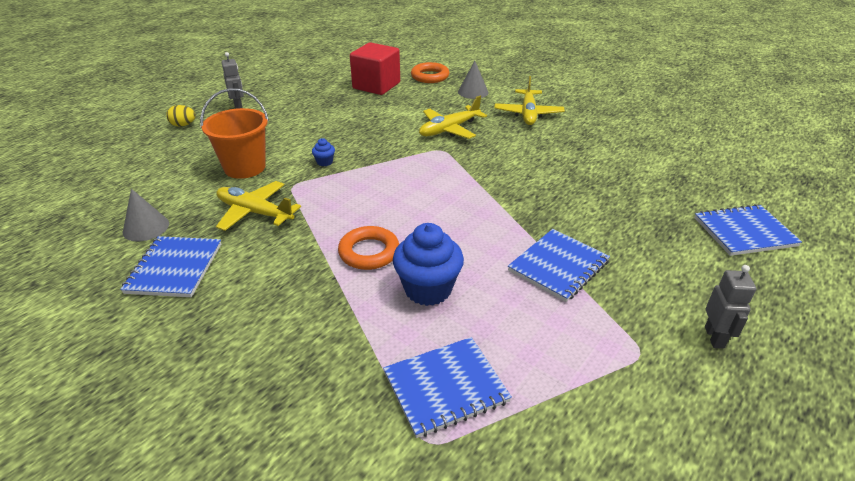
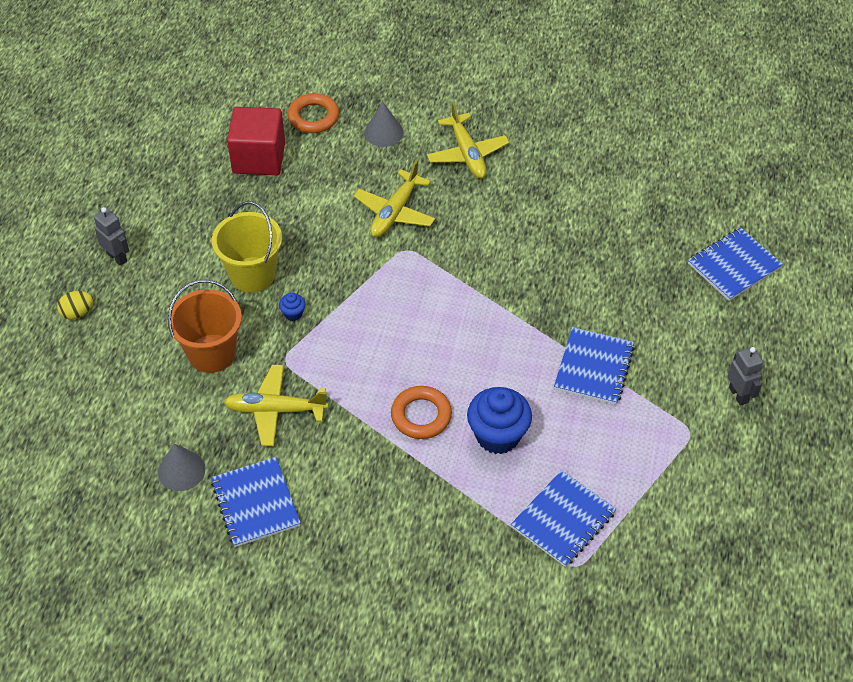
camera: 25 degrees left, 15 degrees up
(316, 135) = (252, 274): none -> yellow bucket

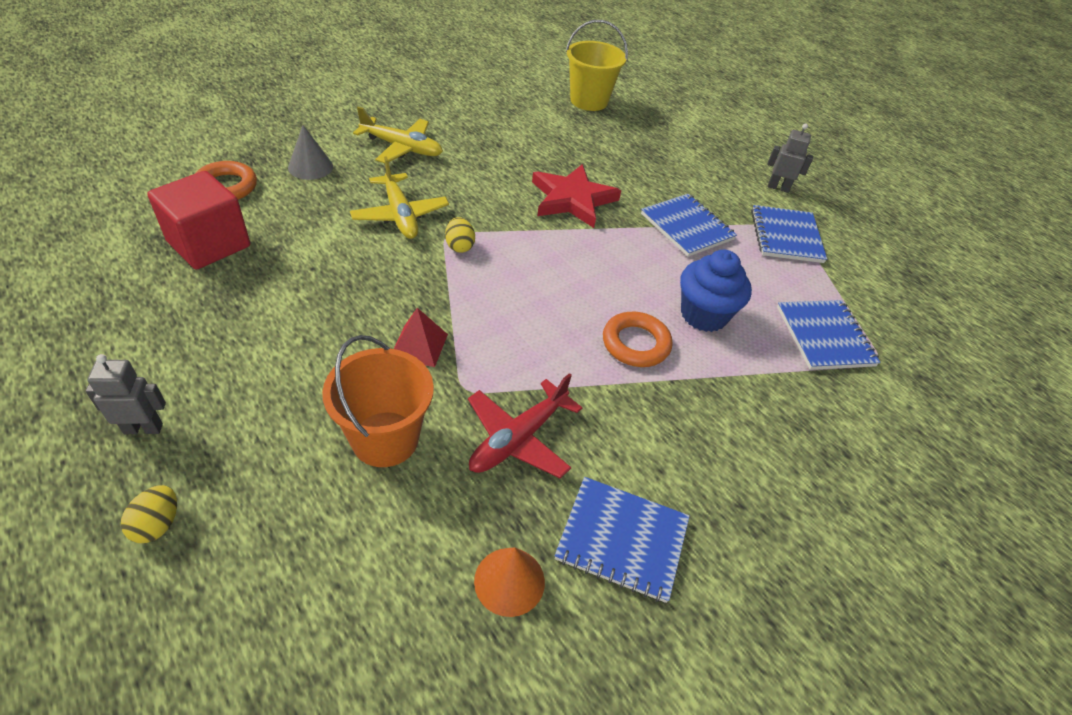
camera: 55 degrees left, 5 degrees down
(181, 470) = (509, 581): grey cone -> orange cone
(252, 274) = (333, 340): yellow bucket -> yellow bucket (589, 101)
(275, 410) = (518, 438): yellow plane -> red plane
(293, 314) = (419, 345): blue cupcake -> red pyramid
(403, 264) = (459, 246): none -> yellow egg
(536, 282) = (572, 199): none -> red star
(734, 266) = (665, 122): blue notebook -> blue notebook (786, 236)

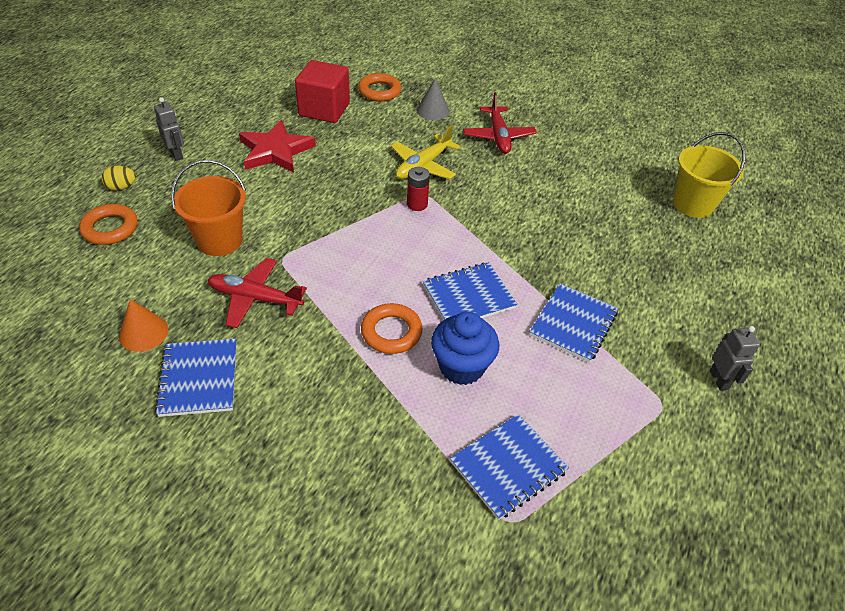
camera: 65 degrees right, 0 degrees up
(250, 567) = (110, 228): none -> orange ring
(402, 148) = (498, 136): yellow plane -> red plane
(419, 345) = (305, 224): red pyramid -> none
(459, 246) = (417, 204): yellow egg -> red battery
(572, 199) = (534, 241): red star -> red star (275, 151)
(786, 236) = (638, 404): blue notebook -> blue notebook (468, 296)

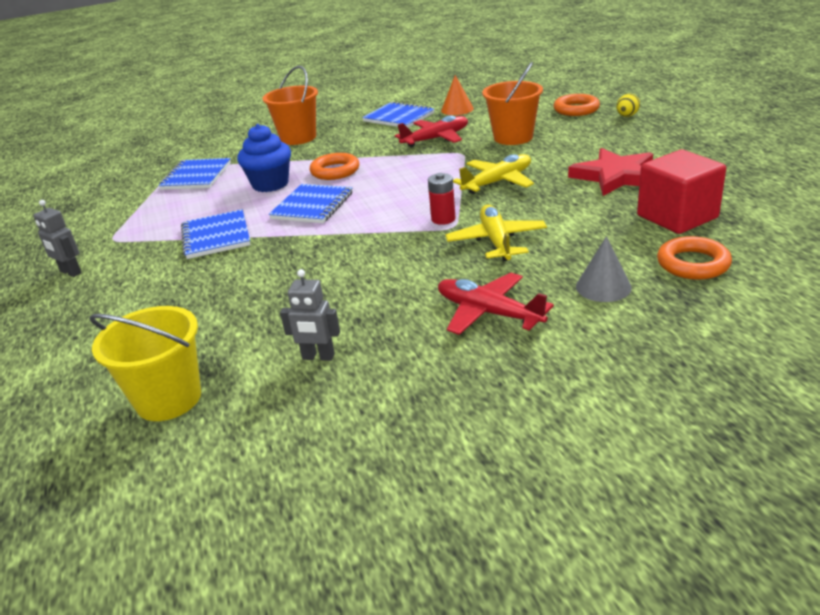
camera: 140 degrees right, 15 degrees down
(176, 154) = (656, 138): grey robot -> grey robot (318, 357)
(329, 449) = (298, 138): none -> orange bucket
(330, 205) = (498, 182): none -> yellow plane

